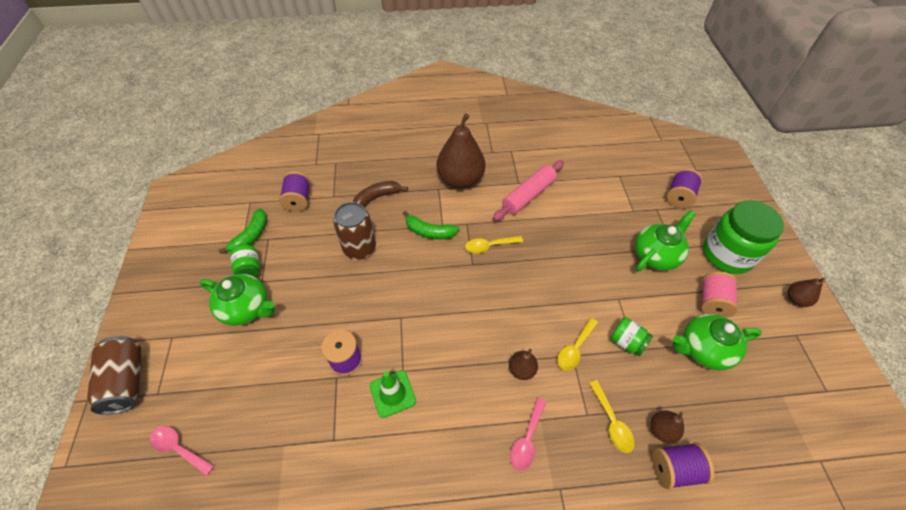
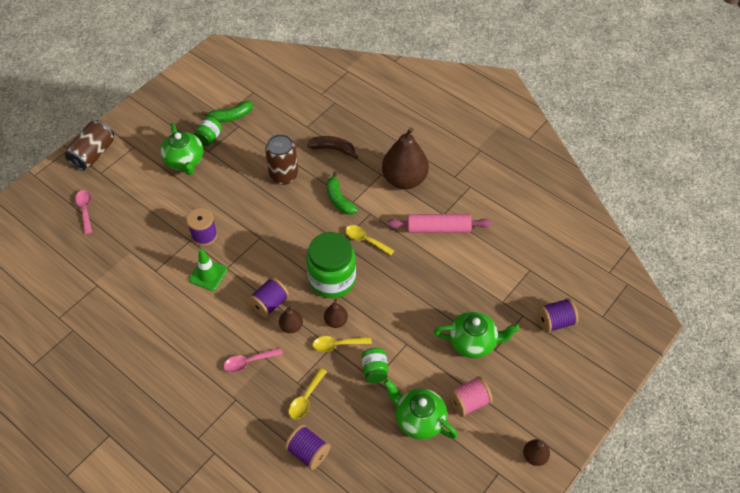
camera: 45 degrees right, 0 degrees up
(298, 200) = (283, 113): purple spool -> purple spool (269, 304)
(662, 430) = (328, 430): brown pear -> brown pear (336, 321)
(727, 254) = (529, 387): green jar -> green jar (332, 279)

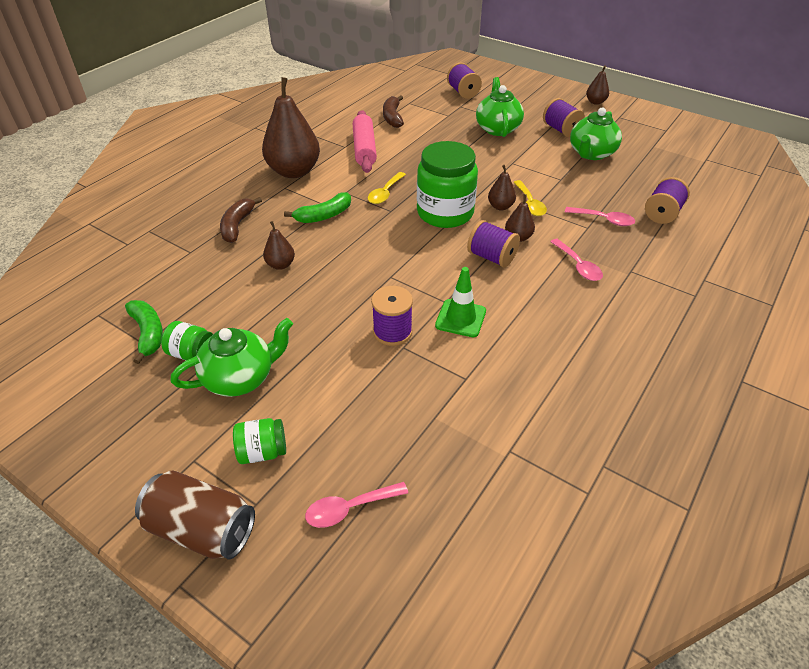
camera: 95 degrees left, 10 degrees down
(284, 175) = (280, 265): brown can -> brown pear
(306, 399) = (604, 220): yellow spoon -> pink spoon
(375, 370) = (550, 179): green jar -> green jar (262, 451)
(469, 402) = (561, 130): pink spool -> purple spool
(498, 253) = (392, 117): none -> brown banana

